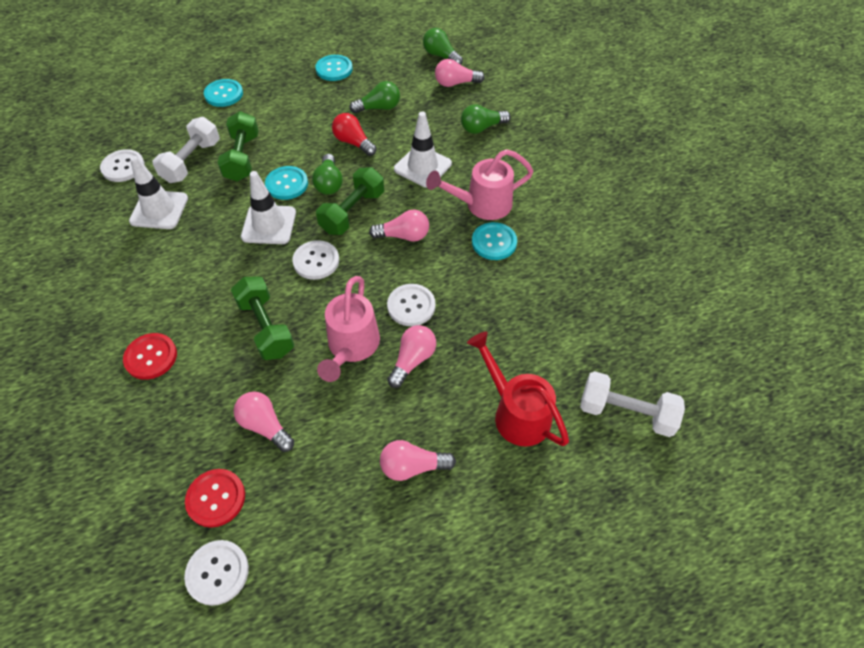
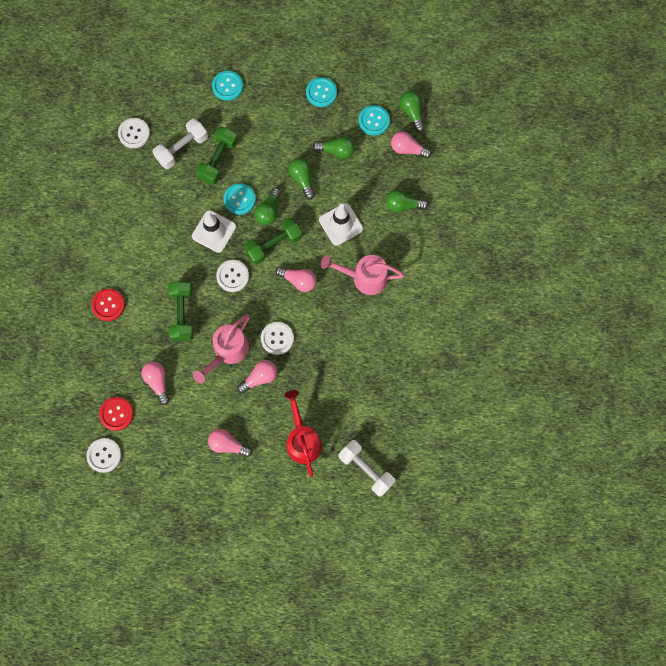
camera: 25 degrees right, 20 degrees up
(159, 210) = (147, 186): white traffic cone -> none
(353, 142) = (302, 179): red light bulb -> green light bulb
(494, 242) = (355, 313): turquoise button -> turquoise button (374, 121)

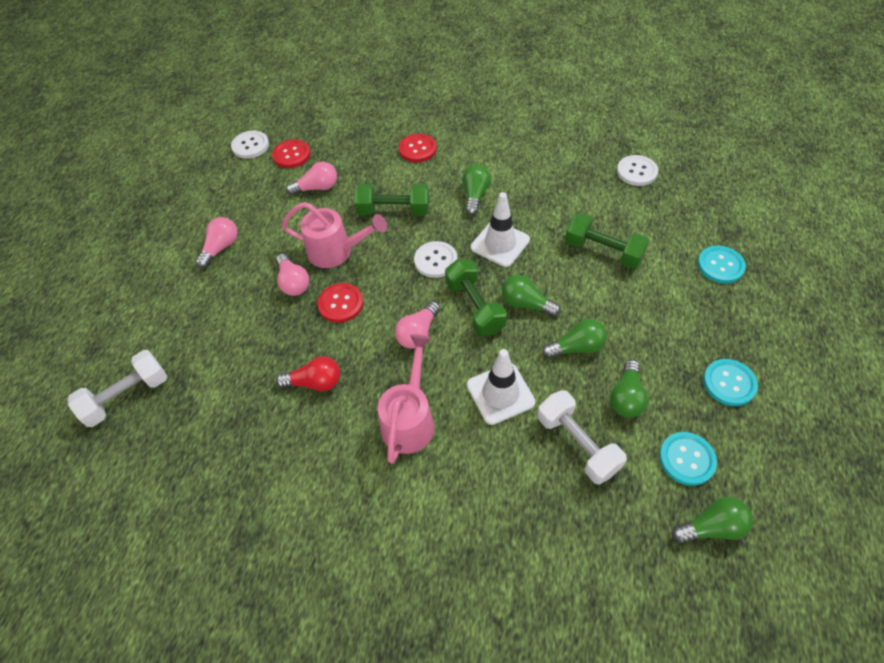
camera: 100 degrees right, 20 degrees down
(182, 149) = (618, 215): white dumbbell -> white dumbbell (577, 444)
(227, 351) = (336, 251): pink watering can -> pink watering can turned 150 degrees clockwise
(239, 199) = (545, 272): turquoise button -> none
(277, 338) = (341, 304): white button -> red button
(302, 439) = (197, 324): red watering can -> none
(343, 343) = (315, 382): none -> red light bulb
(403, 205) = (529, 491): green light bulb -> green light bulb (475, 195)
(407, 149) = (636, 511): pink light bulb -> none

